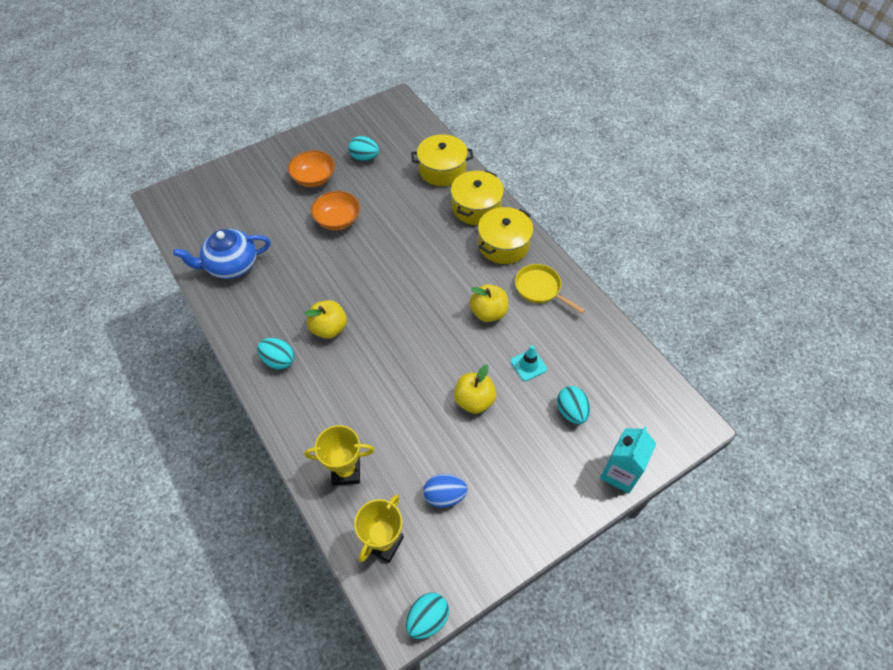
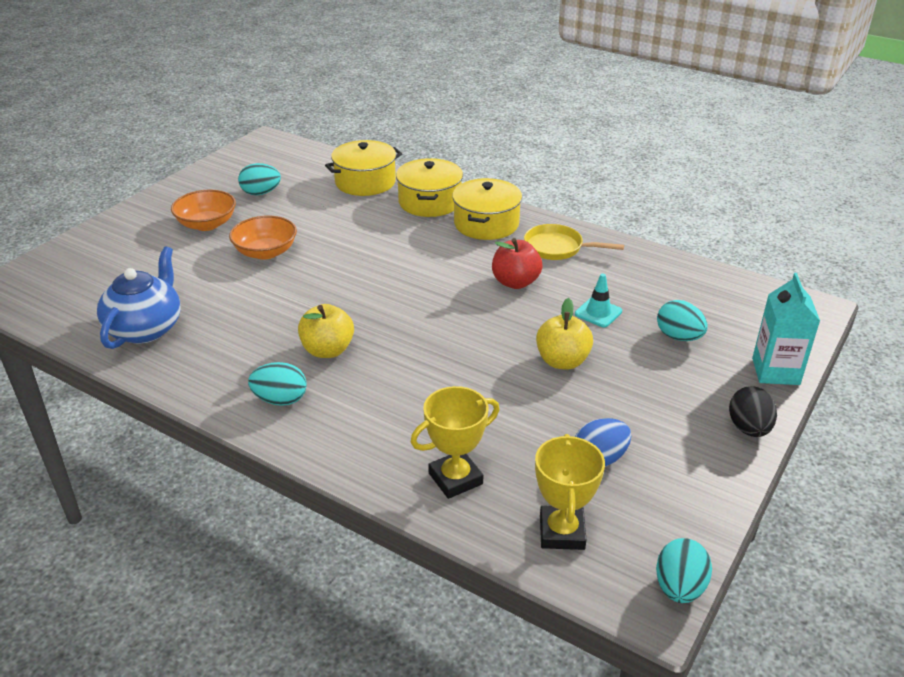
camera: 25 degrees left, 20 degrees down
(231, 265) = (146, 328): blue teapot -> blue teapot turned 150 degrees clockwise
(488, 312) = (515, 282): yellow apple -> red apple
(562, 515) = (748, 428): none -> black egg

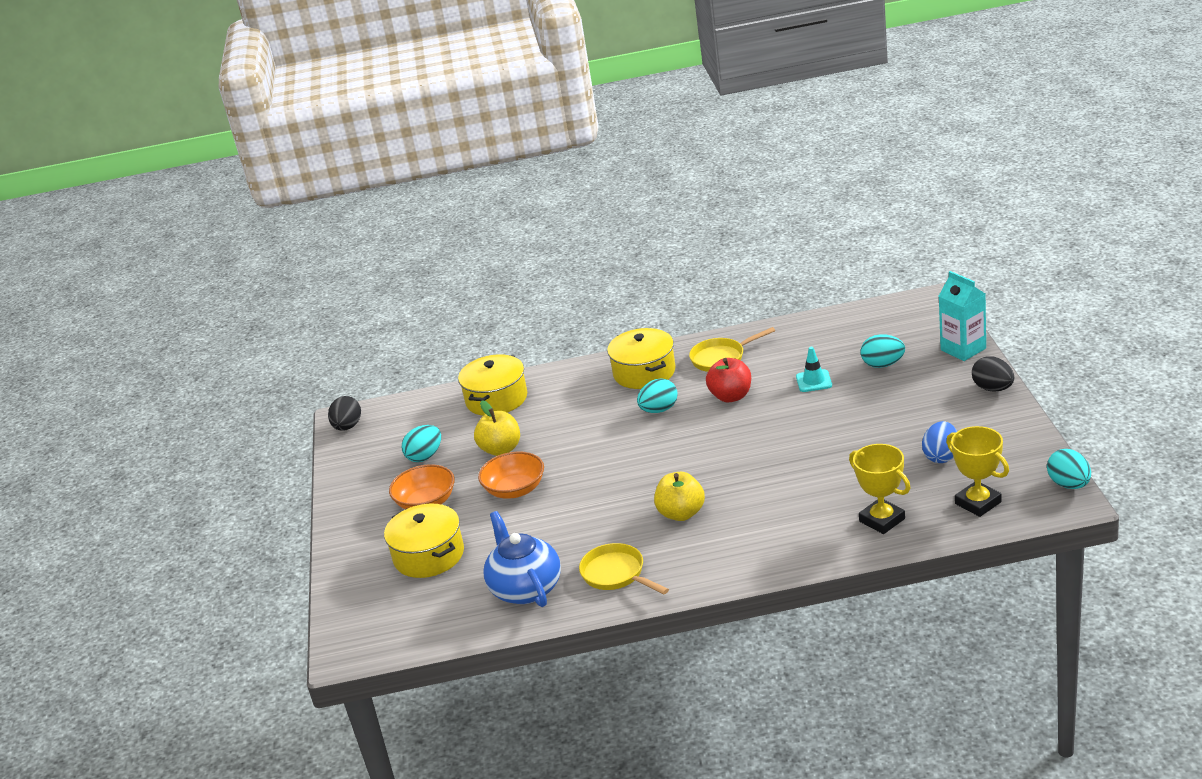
camera: 35 degrees left, 5 degrees down
(209, 364) = (616, 574): none -> yellow pan
(258, 146) = (347, 427): none -> black egg
(280, 400) = (704, 558): turquoise egg -> turquoise egg (659, 410)
(429, 202) = (575, 383): yellow pot -> yellow pot (429, 555)
(455, 478) = (882, 520): yellow trophy -> yellow trophy turned 60 degrees counterclockwise
(562, 361) = (838, 422): yellow apple -> yellow apple (501, 449)

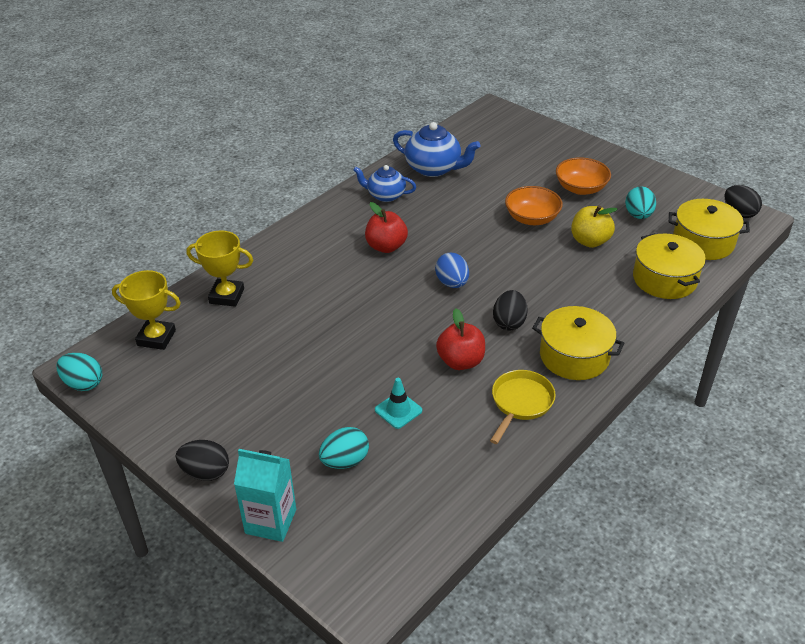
camera: 135 degrees right, 10 degrees up
(429, 555) = (524, 162): yellow pot -> yellow pot (703, 242)
(616, 574) = (385, 195): yellow pan -> blue teapot
(659, 410) = (509, 322): turquoise egg -> black egg
(681, 513) = (386, 246): yellow apple -> red apple
(941, 456) = (213, 370): blue egg -> blue egg (452, 283)

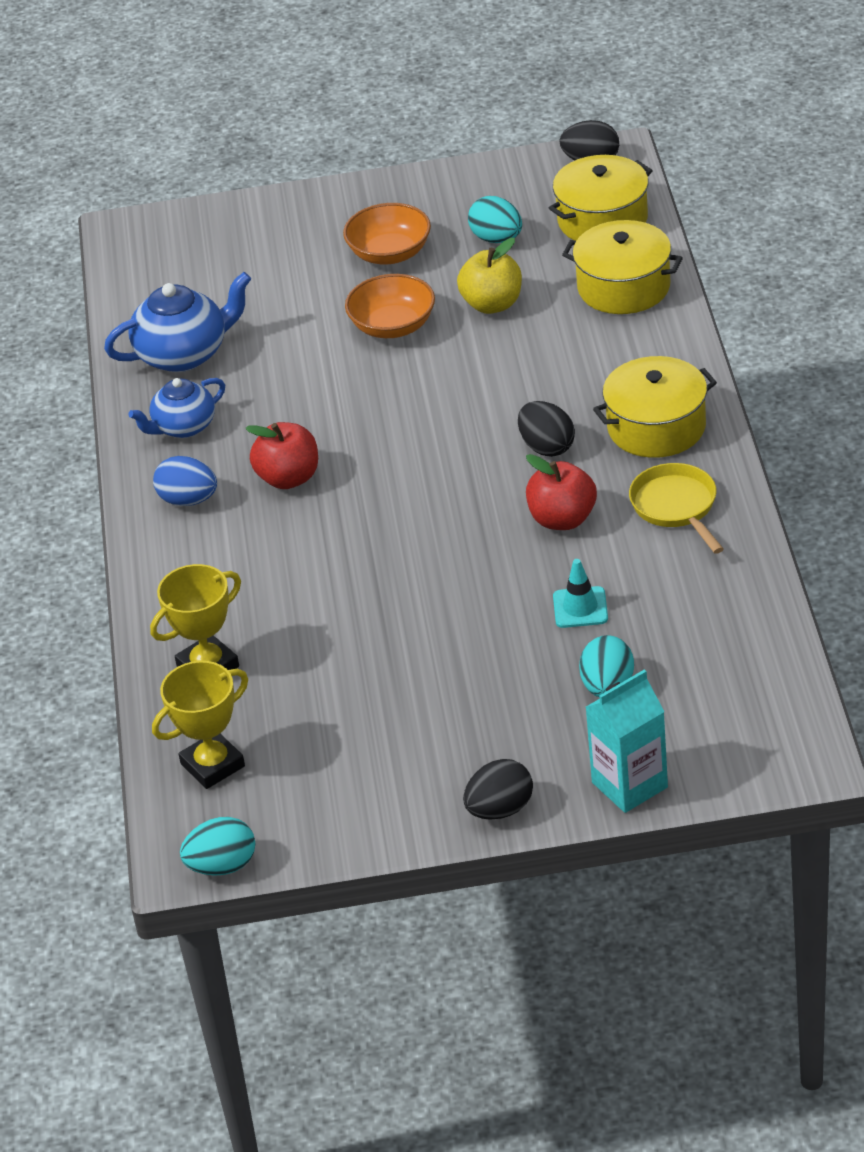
camera: 45 degrees left, 0 degrees up
(452, 283) = (426, 457): blue egg -> blue egg (188, 500)

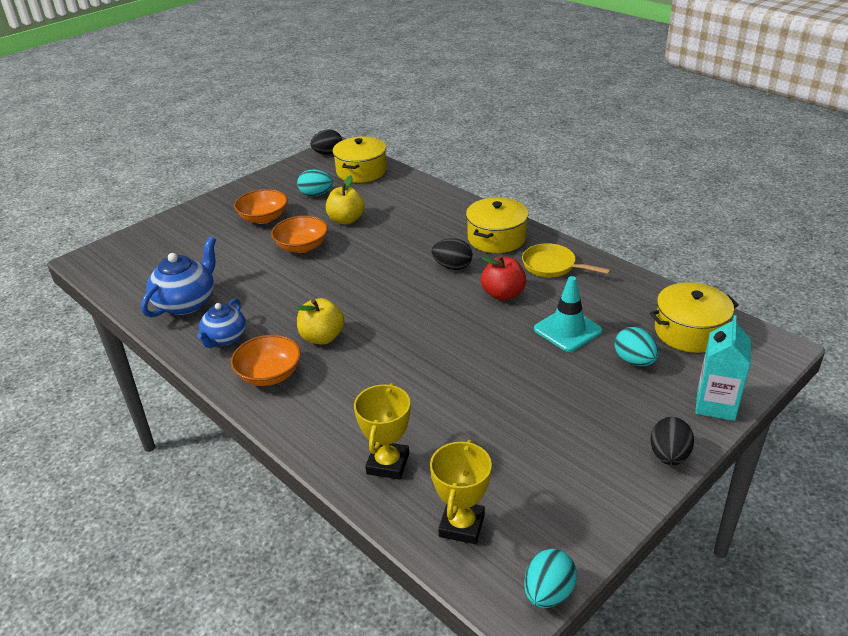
camera: 40 degrees left, 5 degrees down
(188, 500) = (269, 374): blue egg -> orange bowl
(288, 478) = (322, 337): red apple -> yellow apple
(580, 608) = (567, 330): turquoise traffic cone -> turquoise traffic cone, size x1.53
(623, 287) = (405, 192): yellow pot -> yellow pot (689, 331)

